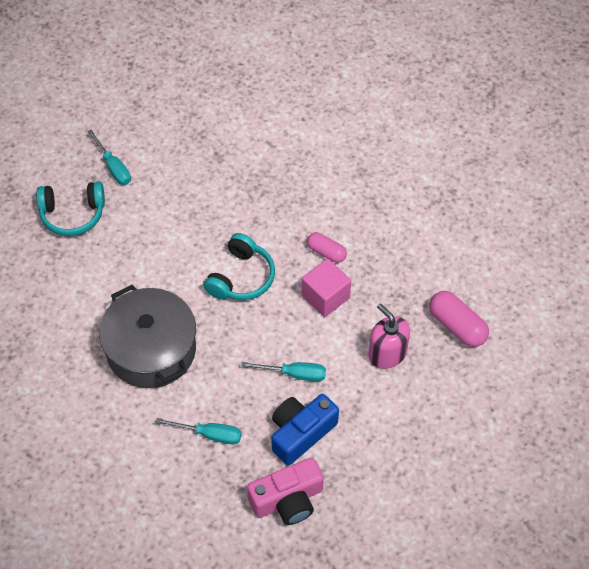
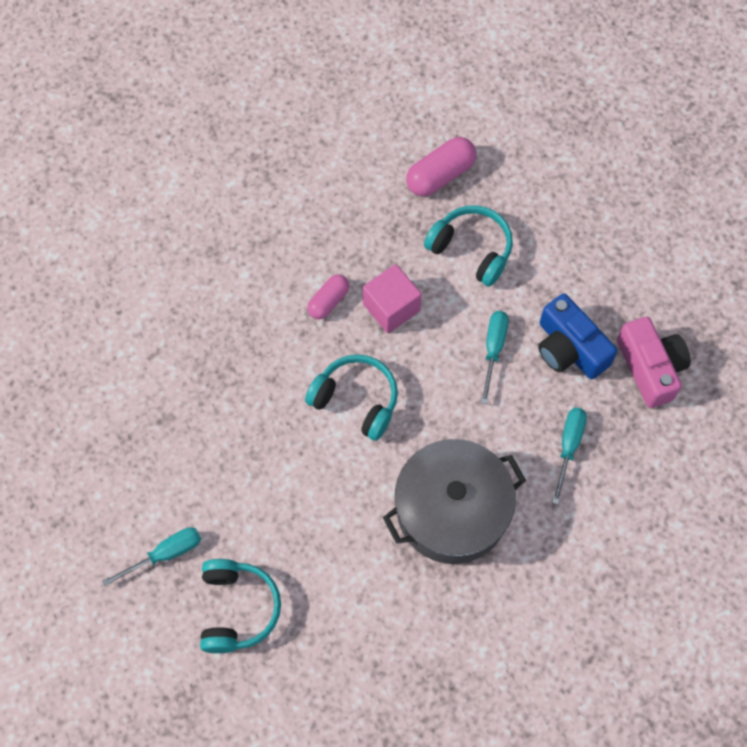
camera: 85 degrees left, 10 degrees up
(387, 353) = (471, 249): pink soap dispenser -> turquoise headphones

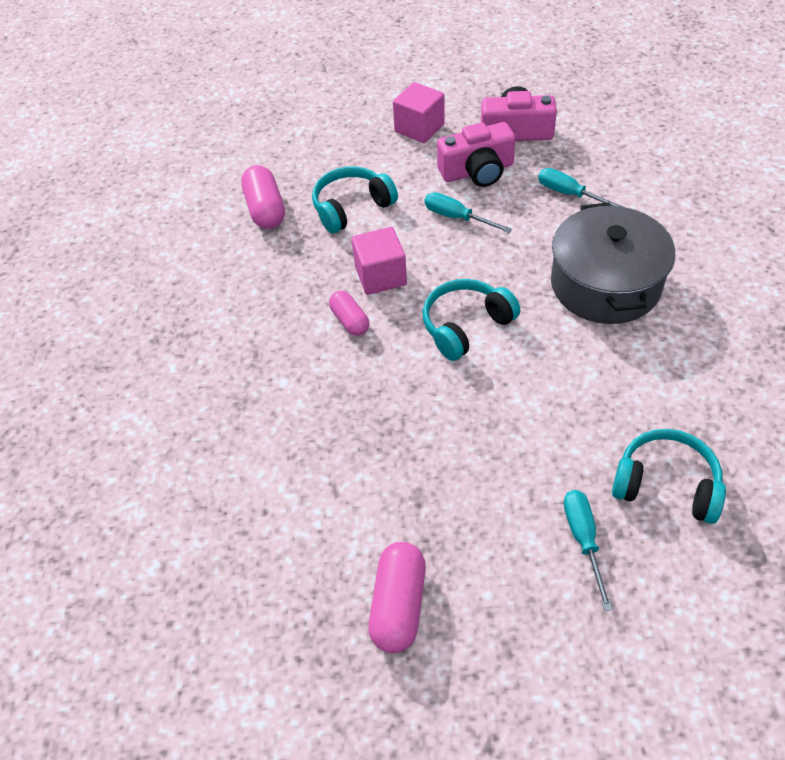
camera: 65 degrees left, 15 degrees down
(71, 435) = (398, 605): none -> pink capsule
(569, 348) = (477, 171): blue camera -> pink camera
(615, 271) = (419, 128): none -> pink cube

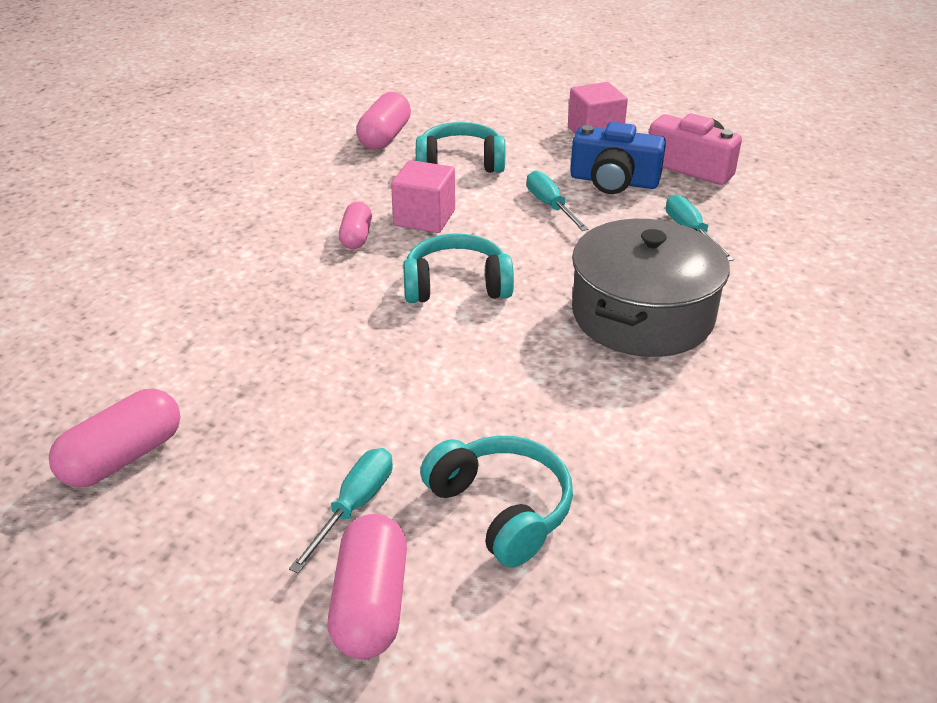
camera: 30 degrees right, 15 degrees down
(477, 171) = (614, 181): pink camera -> blue camera
(661, 598) = (370, 604): none -> pink capsule

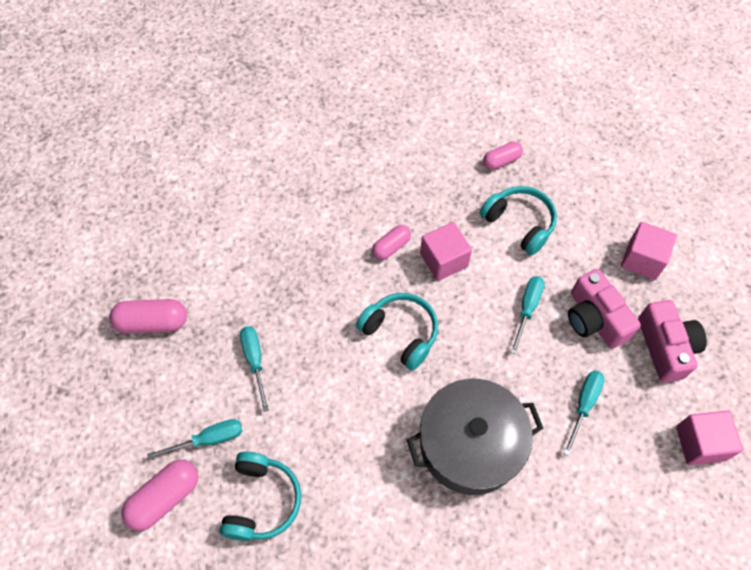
camera: 45 degrees right, 25 degrees up
(320, 403) = (255, 361): none -> turquoise screwdriver
(385, 137) = (501, 161): pink capsule -> pink capsule, size x0.64
(614, 181) = (594, 318): blue camera -> pink camera
(805, 200) = (700, 443): none -> pink cube

